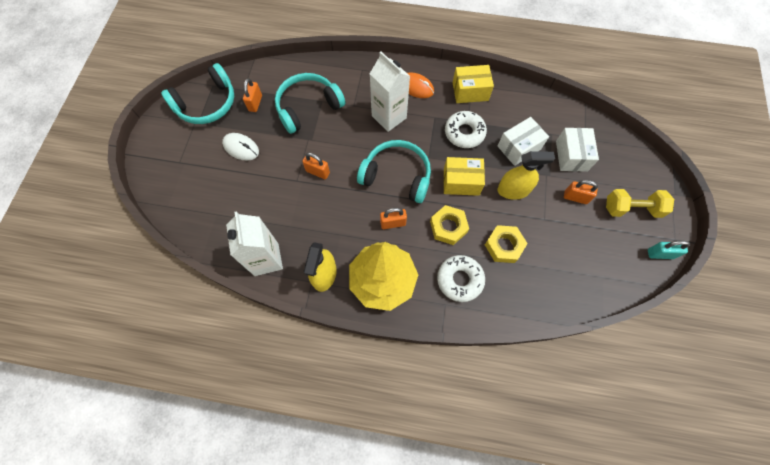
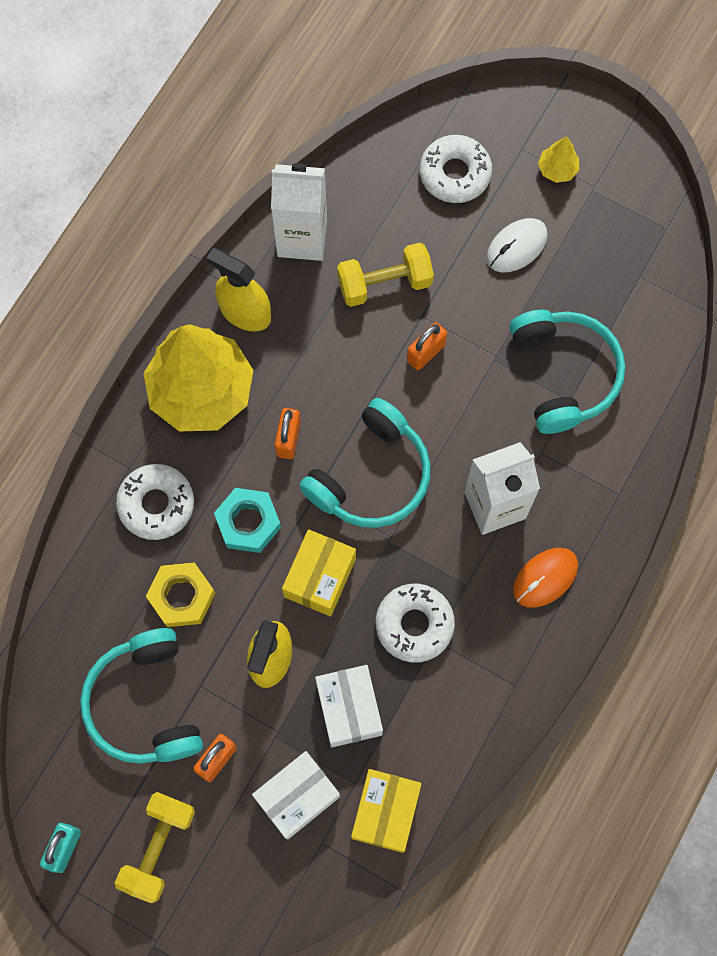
camera: 110 degrees right, 5 degrees up
(188, 142) = (557, 169): none -> yellow tree
(202, 191) = (455, 174): none -> white donut
(207, 104) = (627, 212): turquoise headphones -> turquoise headphones (145, 704)
(255, 103) = (603, 290): orange padlock -> none
(282, 205) = (384, 283): none -> yellow dumbbell
(448, 227) = (248, 522): yellow nut -> turquoise nut
(470, 91) = (501, 675): yellow box -> yellow box (385, 812)
(571, 156) = (297, 797): white box -> white box turned 60 degrees counterclockwise

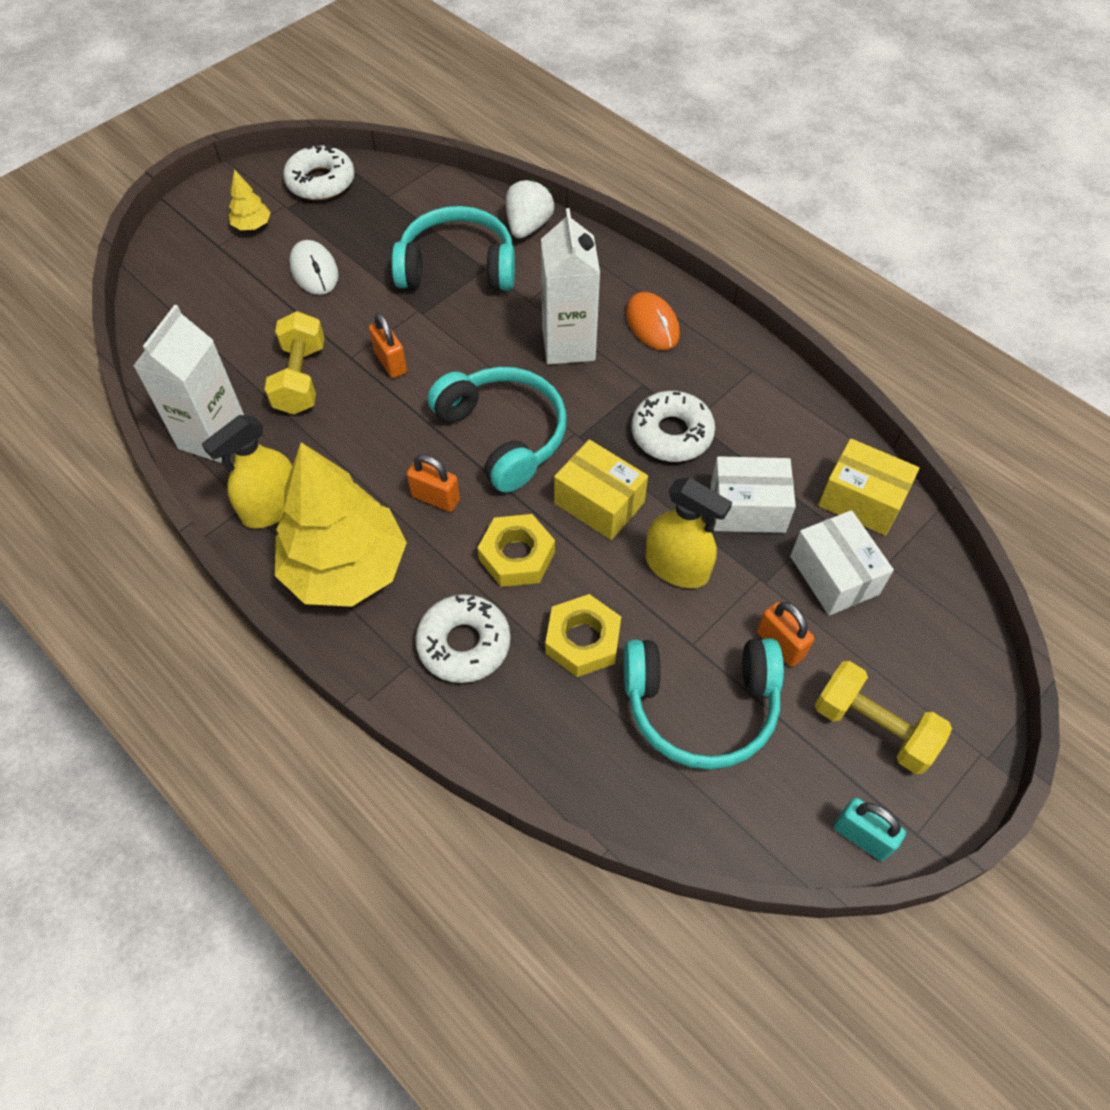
camera: 75 degrees left, 15 degrees down
(248, 522) = (516, 556): turquoise nut -> yellow nut
(455, 174) = (213, 298): white donut -> white donut (321, 181)
(642, 425) = (528, 226): none -> white strawberry

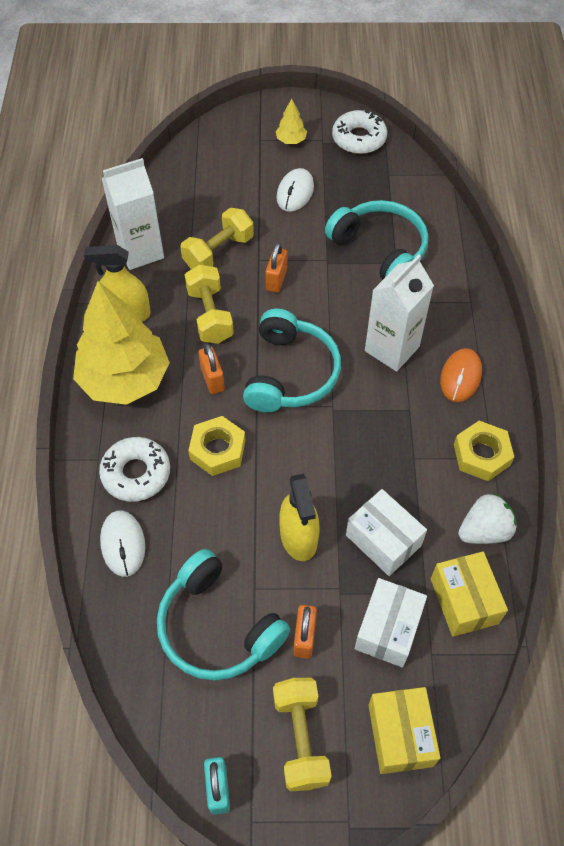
camera: 45 degrees right, 0 degrees up
(362, 442) = (210, 315): none -> yellow dumbbell
(528, 226) = (453, 254): white strawberry -> white strawberry (484, 530)
(529, 717) = (123, 544): none -> white mouse
(583, 640) = (198, 529): yellow nut -> yellow nut (481, 455)
(599, 503) = (298, 459): yellow box -> yellow box (400, 735)
(671, 434) = (390, 455): white donut -> none

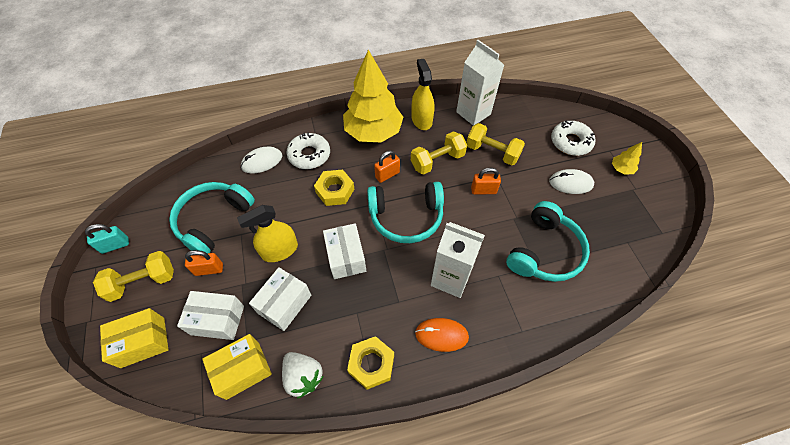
camera: 75 degrees right, 0 degrees up
(332, 455) = (346, 257): none -> white box
(359, 138) = (653, 213): white donut -> white donut (570, 142)

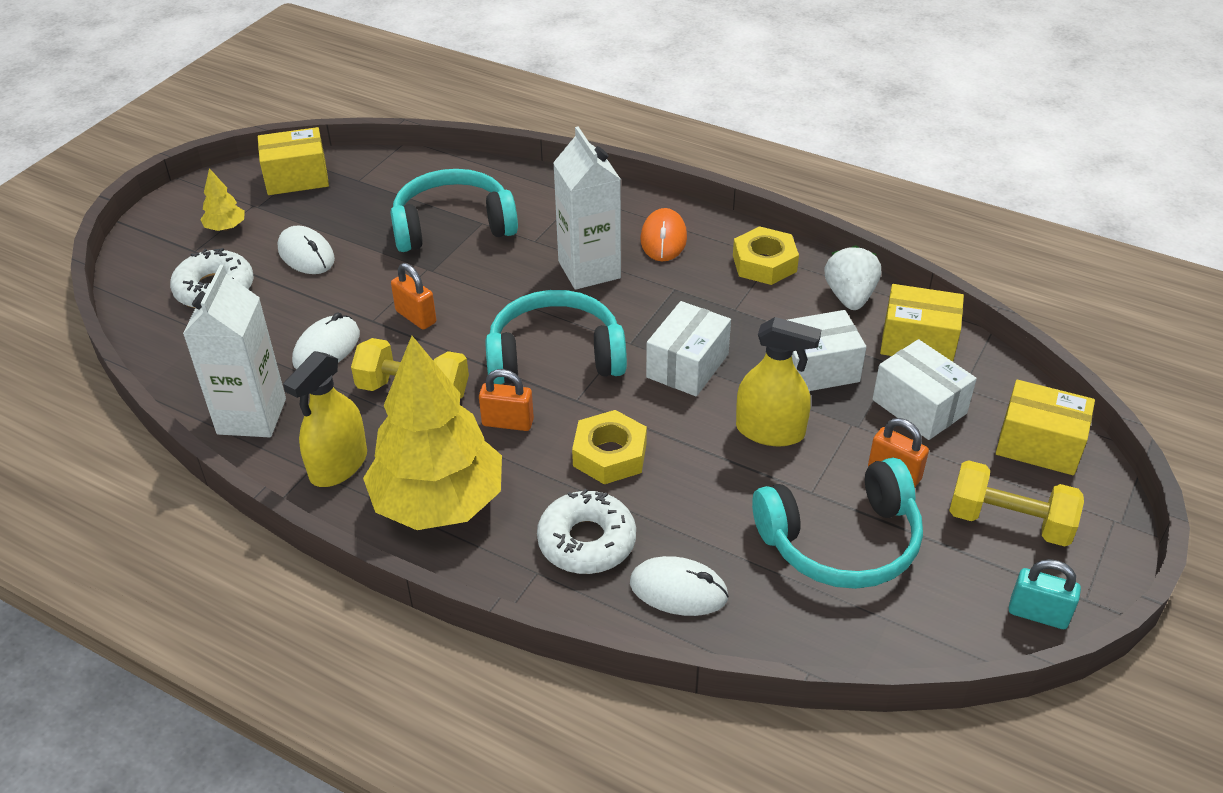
camera: 135 degrees left, 15 degrees down
(406, 217) = (555, 356): turquoise headphones -> turquoise headphones turned 45 degrees counterclockwise
(441, 335) = (663, 239): orange mouse -> orange mouse turned 45 degrees clockwise
(492, 152) = (327, 348): yellow dumbbell -> white mouse
(651, 218) = (297, 178): none -> yellow box

